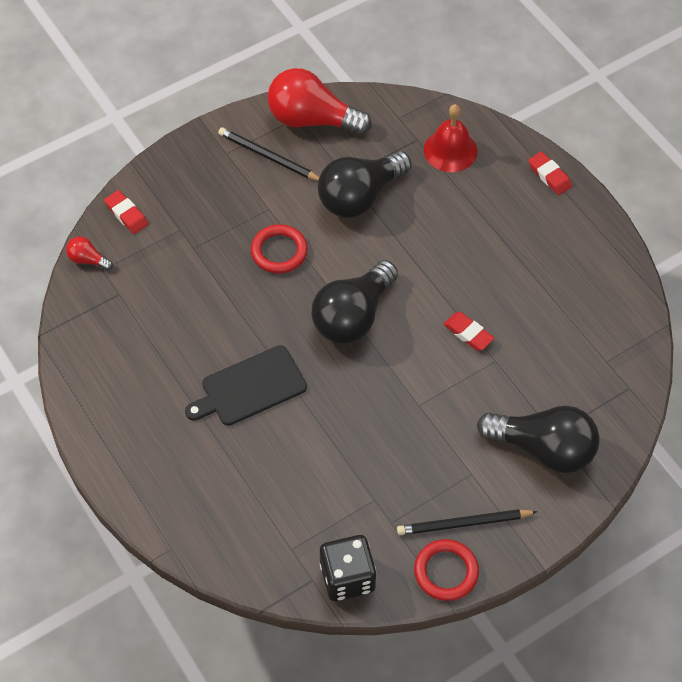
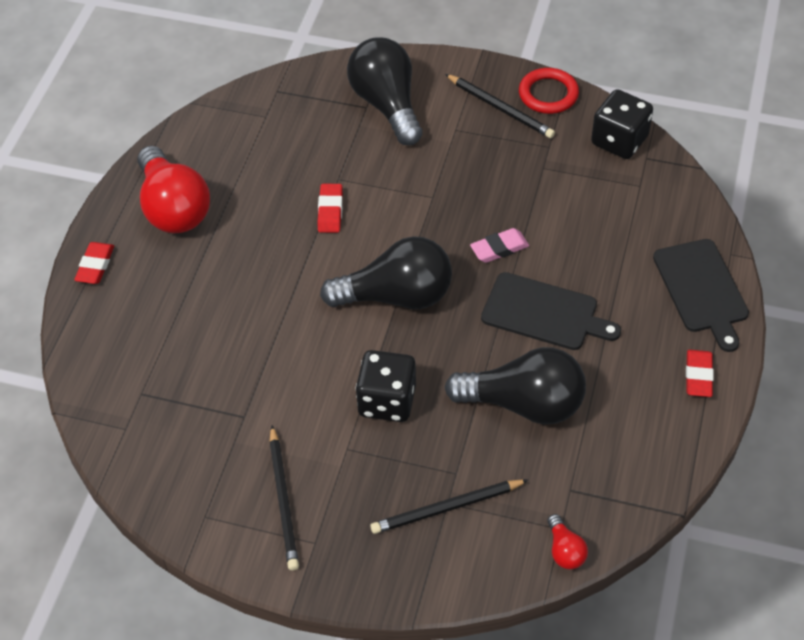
camera: 130 degrees left, 5 degrees down
(126, 214) = (479, 565): red eraser -> red eraser (698, 376)
(165, 499) = (701, 289): none -> black cutting board
(176, 226) = (446, 508): none -> black pencil
(279, 251) = (387, 401): red ring -> black dice
(312, 119) = (197, 501): red light bulb -> red light bulb (173, 208)
(330, 407) = (499, 248): none -> pink eraser
(360, 196) = (259, 387): black light bulb -> black light bulb (524, 404)
(450, 150) = (132, 357): red bell -> none

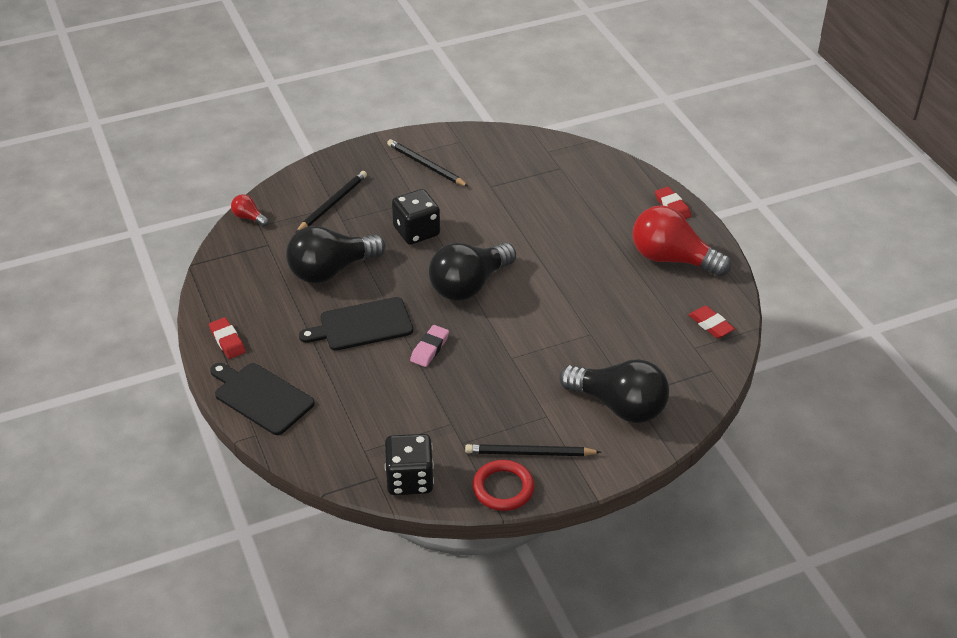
camera: 140 degrees right, 10 degrees down
(330, 211) = (570, 311): red eraser -> red eraser (710, 325)

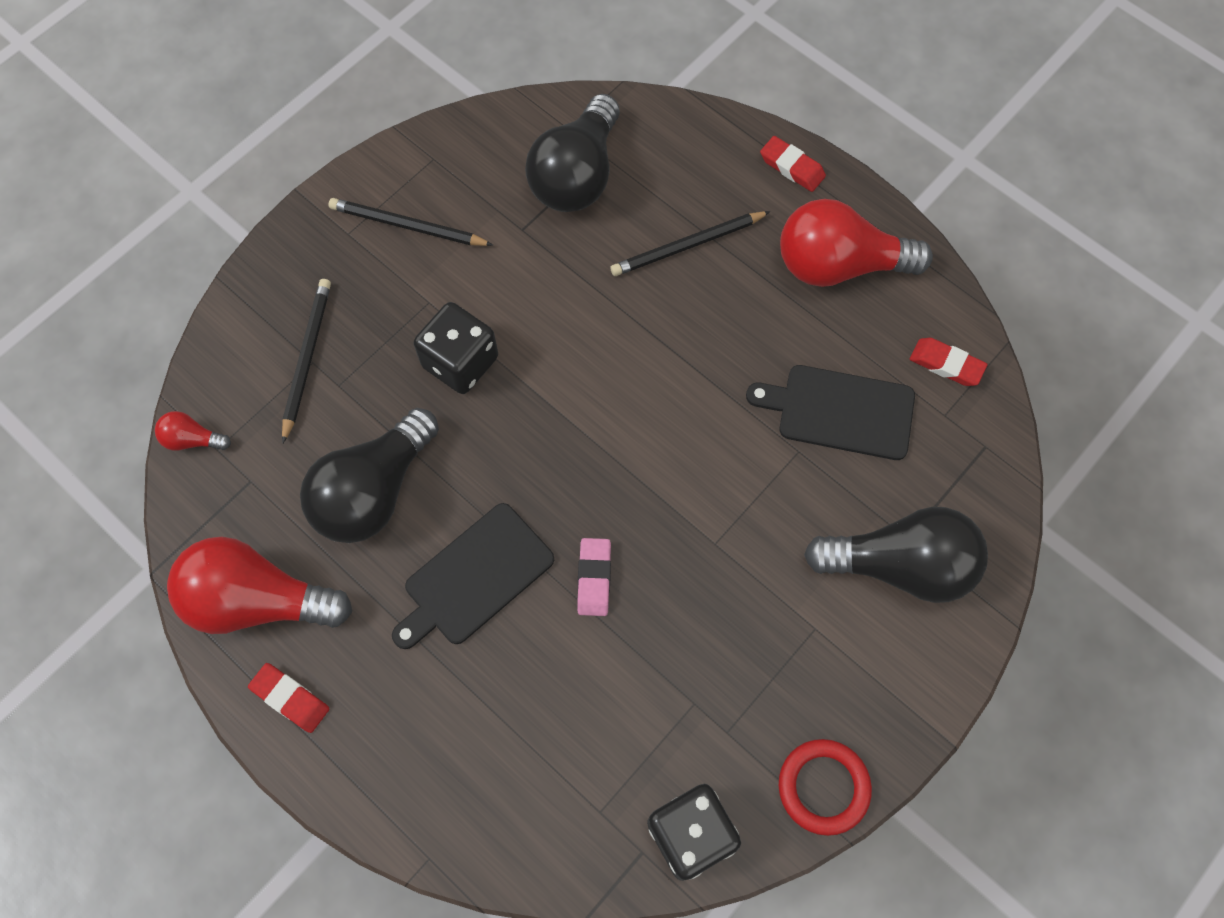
camera: 25 degrees left, 25 degrees up
(238, 294) = (258, 600): none -> red light bulb
(261, 397) = (399, 783): black cutting board -> black cutting board (840, 411)
(469, 285) = (588, 433): black light bulb -> black light bulb (577, 175)
(529, 453) = (826, 707): black pencil -> black pencil (687, 246)

